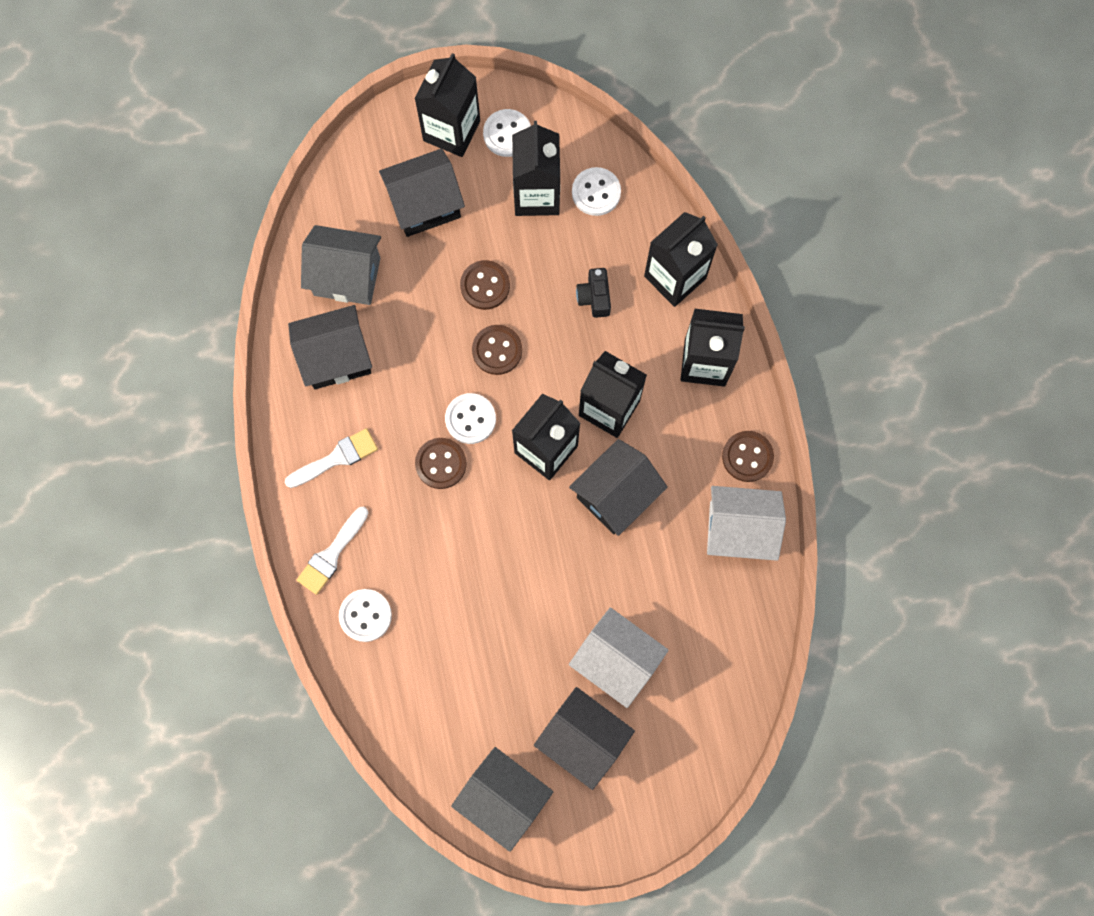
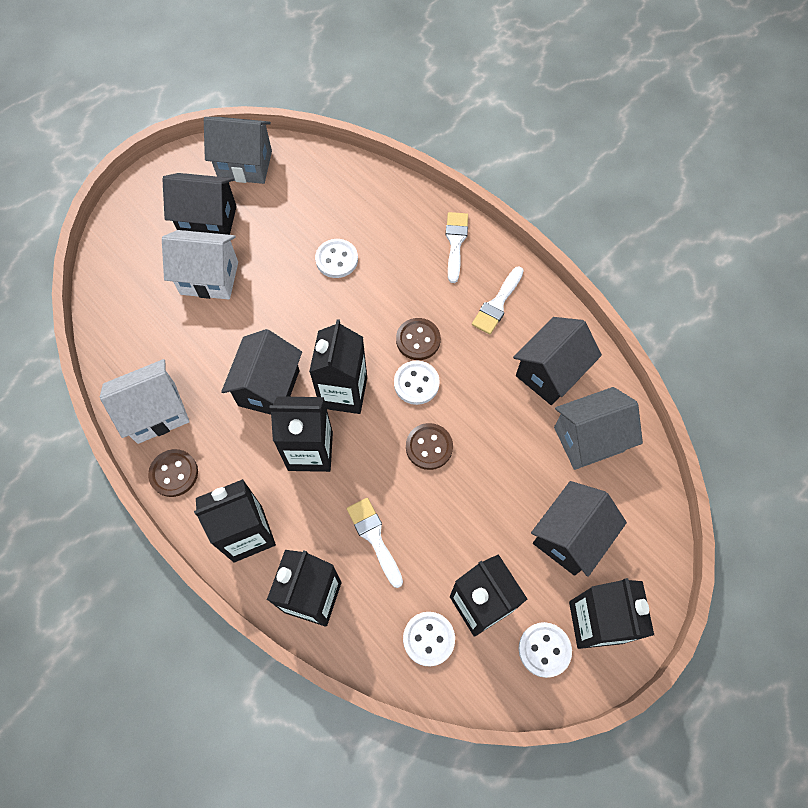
camera: 150 degrees right, 10 degrees down
(365, 615) = (405, 219): white button -> white button (336, 259)
(485, 286) = (473, 495): brown button -> none
(594, 297) = (374, 538): black camera -> white brush

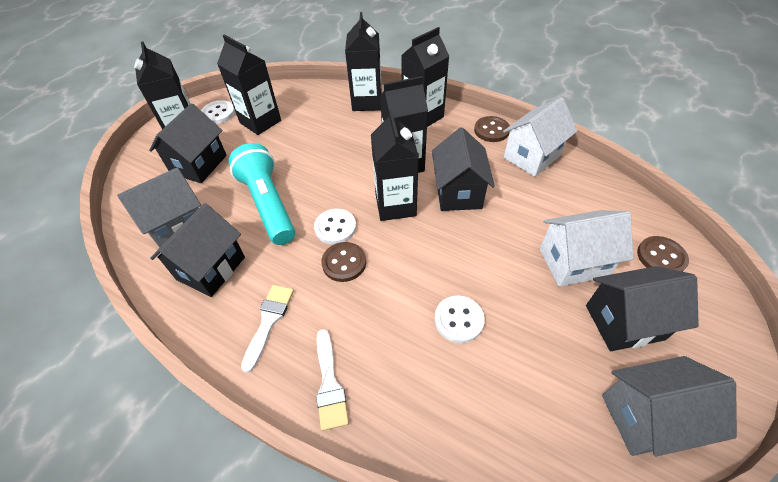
camera: 165 degrees right, 15 degrees down
(374, 538) = (338, 133): white brush -> none
(428, 639) = (290, 102): white button -> none
(429, 447) = (313, 188): brown button -> brown button (661, 257)
(484, 439) = (268, 204): none -> turquoise flashlight

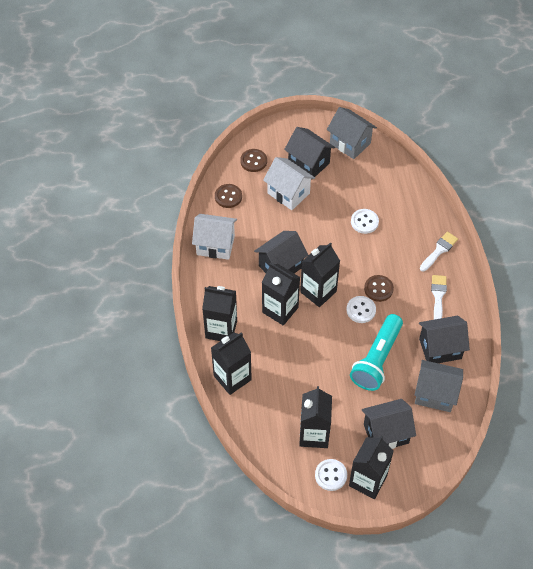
camera: 130 degrees left, 5 degrees up
(269, 321) = (438, 296): white brush -> white brush turned 120 degrees clockwise
(491, 130) = (204, 279): brown button -> brown button (228, 196)

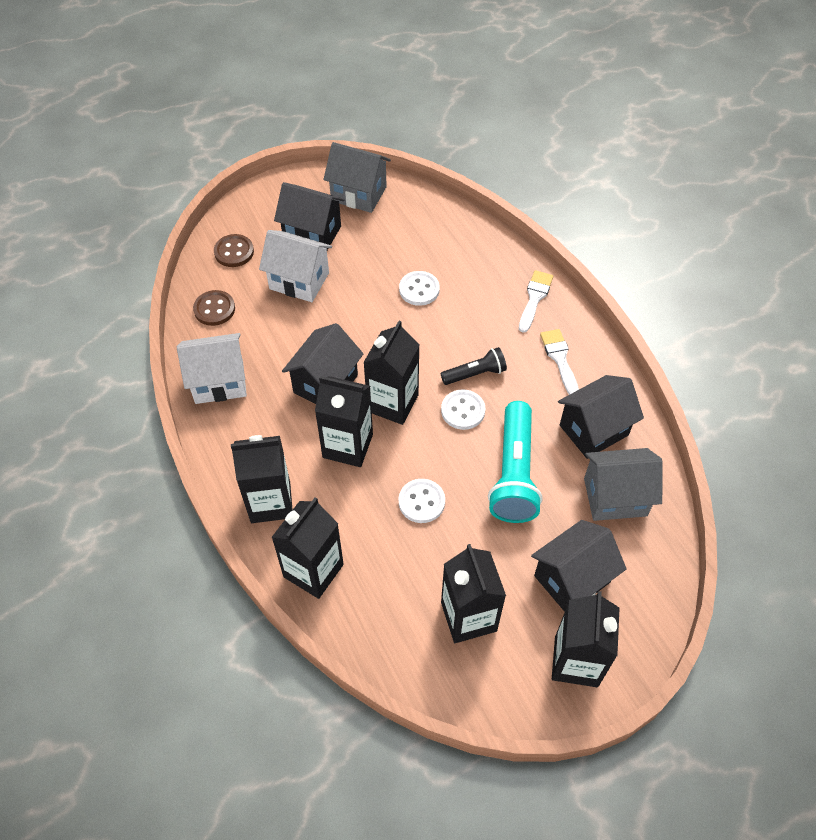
camera: 20 degrees left, 0 degrees up
(331, 475) = (519, 673): white button -> white button (421, 502)
(378, 289) = (475, 374): brown button -> black flashlight

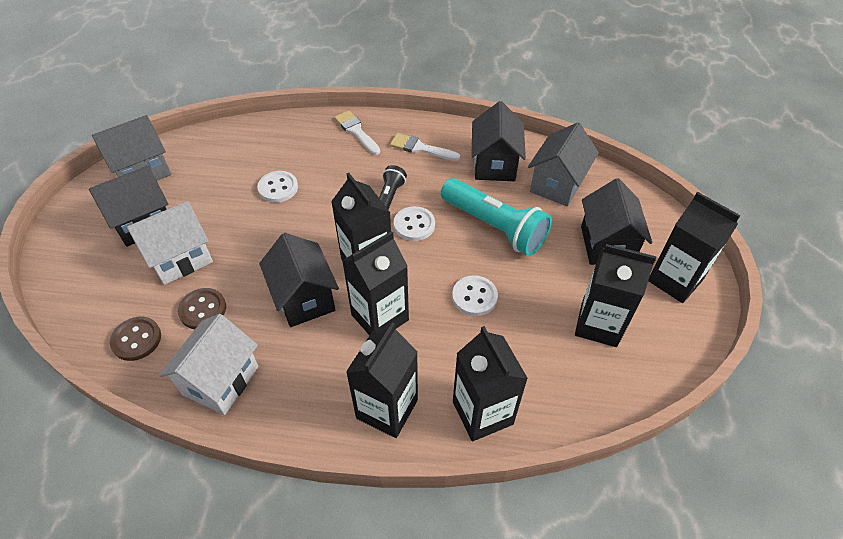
camera: 55 degrees left, 5 degrees down
(234, 252) = (92, 289): brown button -> brown button (203, 310)

